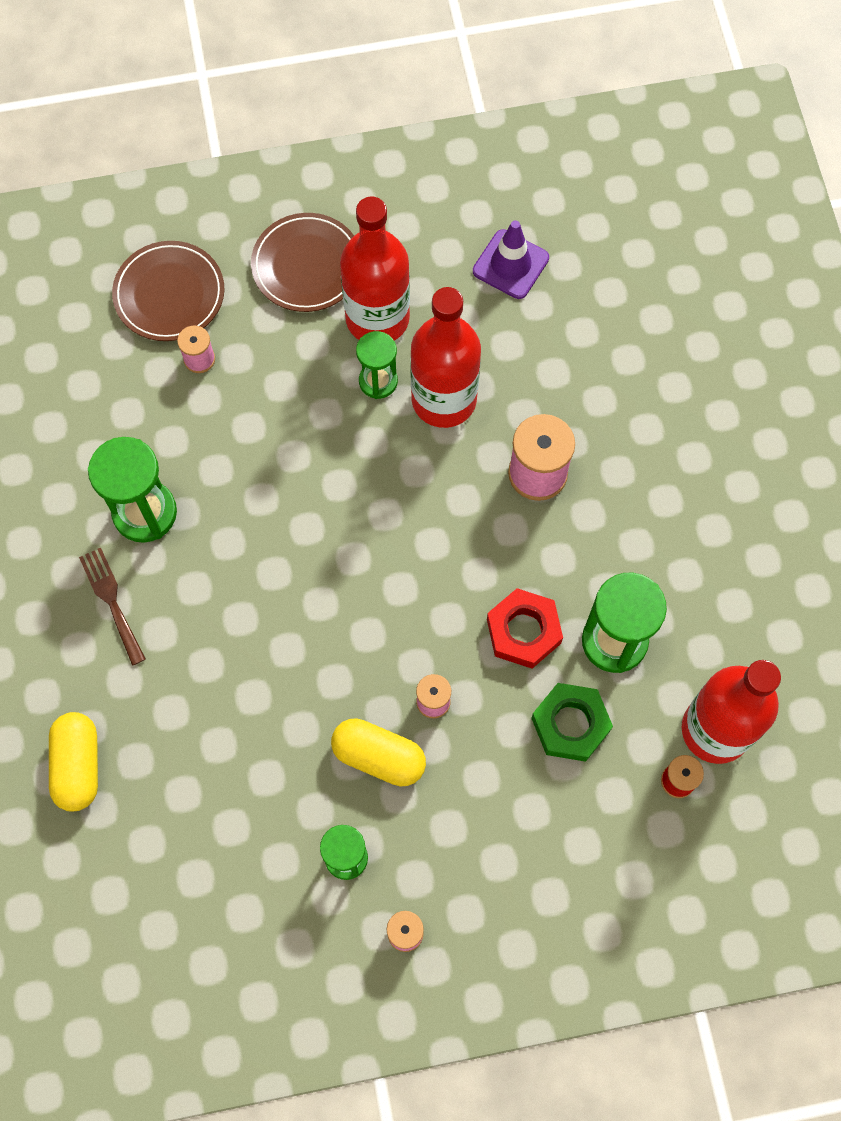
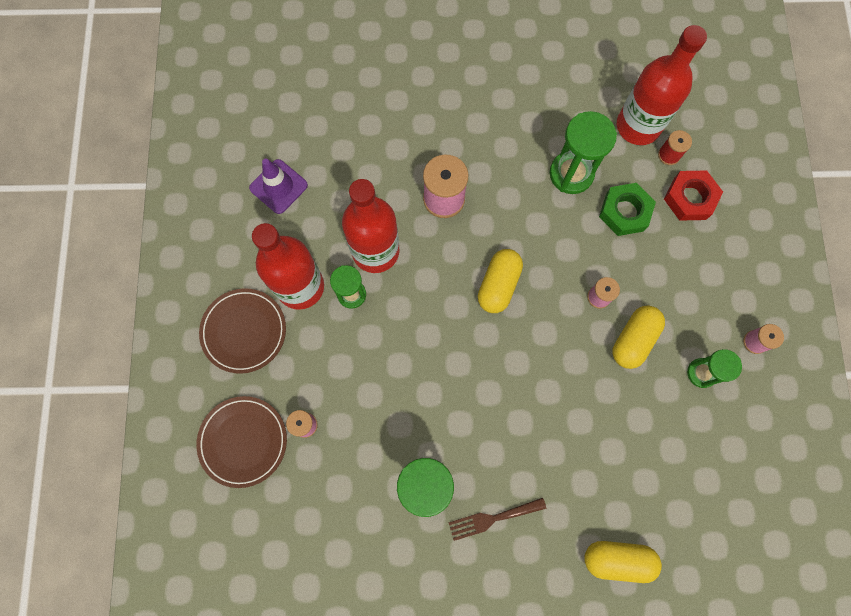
camera: 80 degrees left, 5 degrees up
(425, 564) = (498, 285): none -> yellow capsule
(523, 631) = (556, 229): red nut -> red nut (690, 198)

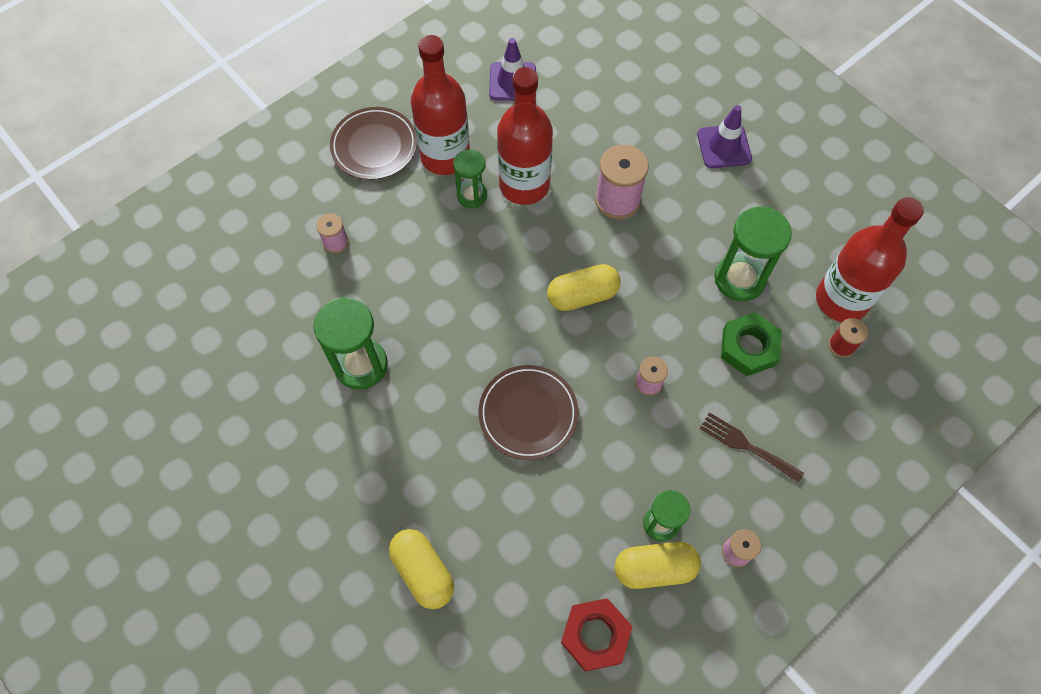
camera: 50 degrees right, 10 degrees down
(243, 441) = (287, 210): brown plate -> brown plate (528, 414)
(463, 94) = (724, 146): none -> purple traffic cone
(492, 518) = (375, 439): brown fork -> brown fork (746, 446)
(633, 340) = (636, 441): yellow capsule -> yellow capsule (654, 568)
(690, 198) = (818, 393): red nut -> red nut (595, 635)

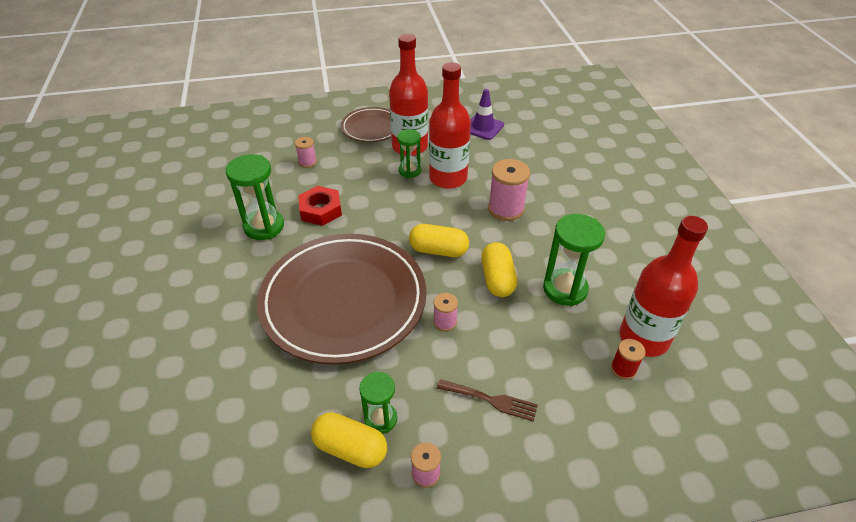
camera: 30 degrees right, 20 degrees down
(423, 571) = (190, 359): yellow capsule -> yellow capsule (497, 279)
(528, 414) = (343, 300): brown plate -> brown plate, size x2.02
(595, 635) = (266, 471): red nut -> red nut (321, 210)
(724, 146) = (608, 209): purple traffic cone -> none
(746, 446) = (491, 400): brown fork -> brown fork turned 135 degrees clockwise
(748, 347) = (541, 335): green nut -> none

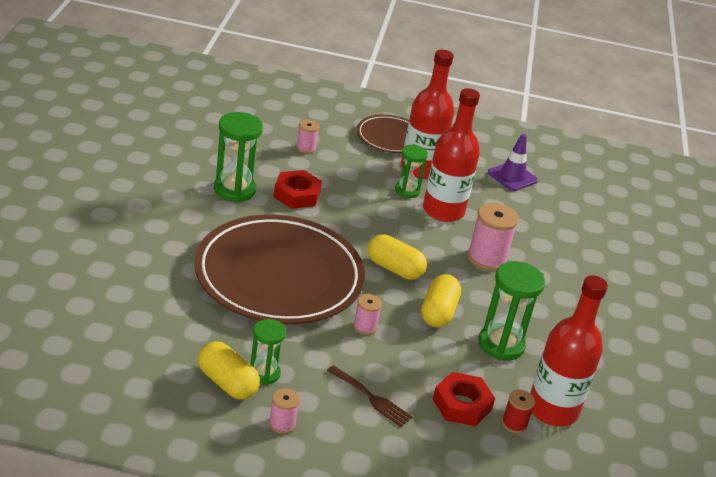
camera: 15 degrees right, 10 degrees down
(570, 369) = (462, 404): none -> red nut

